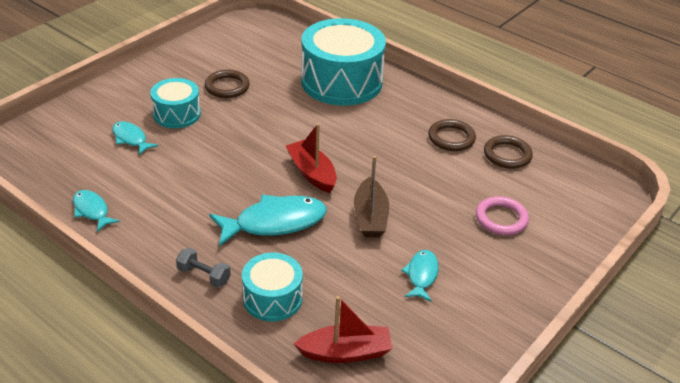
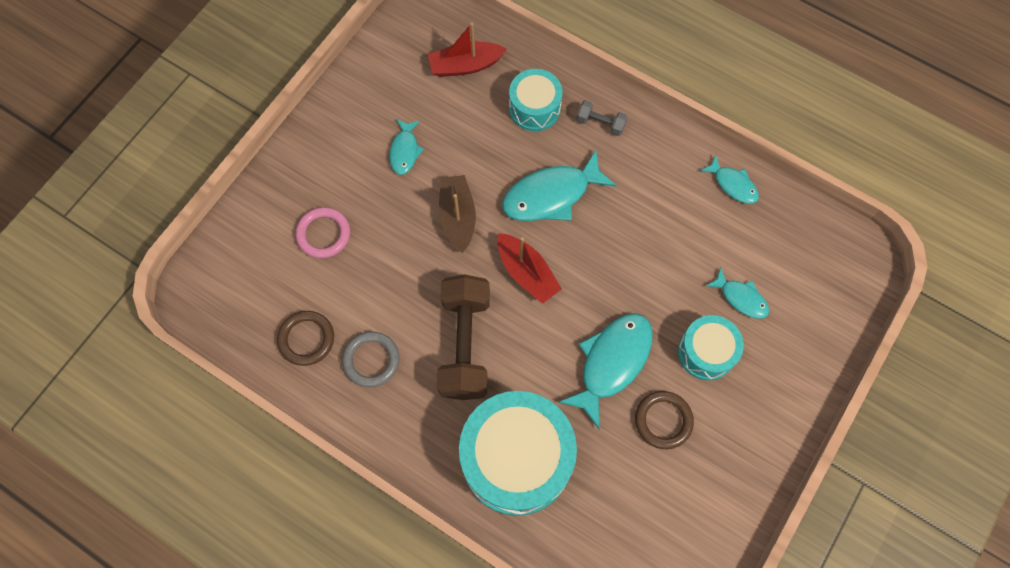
camera: 175 degrees right, 30 degrees up
(255, 117) = (612, 363): none -> turquoise fish
(373, 138) = (465, 344): none -> brown dumbbell
(451, 138) = (371, 360): brown ring -> grey ring

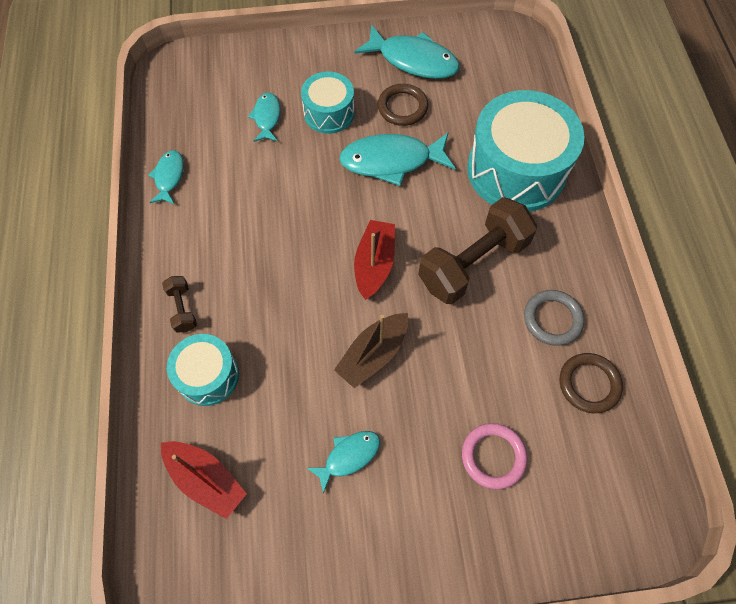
camera: 130 degrees left, 5 degrees down
(551, 195) = (287, 296): turquoise fish -> turquoise fish (413, 60)
(600, 123) = (182, 309): grey dumbbell -> brown dumbbell

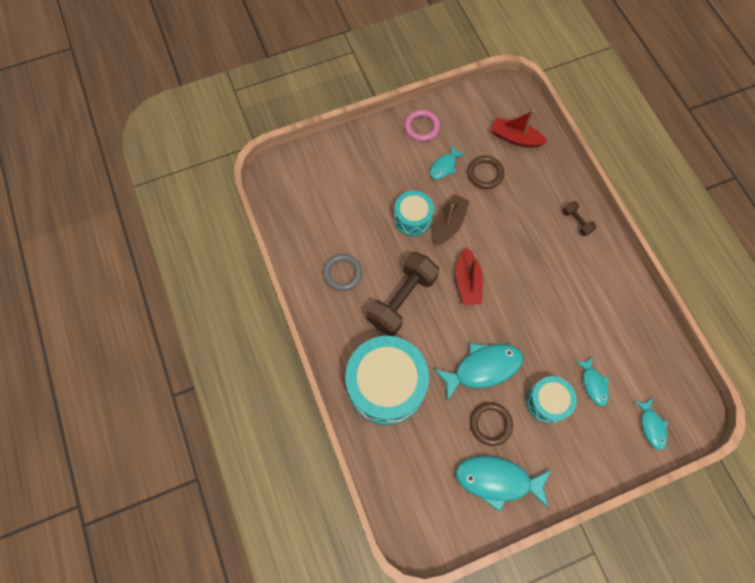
camera: 165 degrees right, 5 degrees up
(169, 177) = (638, 311): turquoise fish -> turquoise fish (651, 426)
(208, 375) = (541, 188): turquoise drum -> turquoise drum (412, 218)
(493, 456) = (365, 185): pink ring -> pink ring (421, 127)
(589, 384) = (315, 238): brown ring -> brown ring (485, 174)

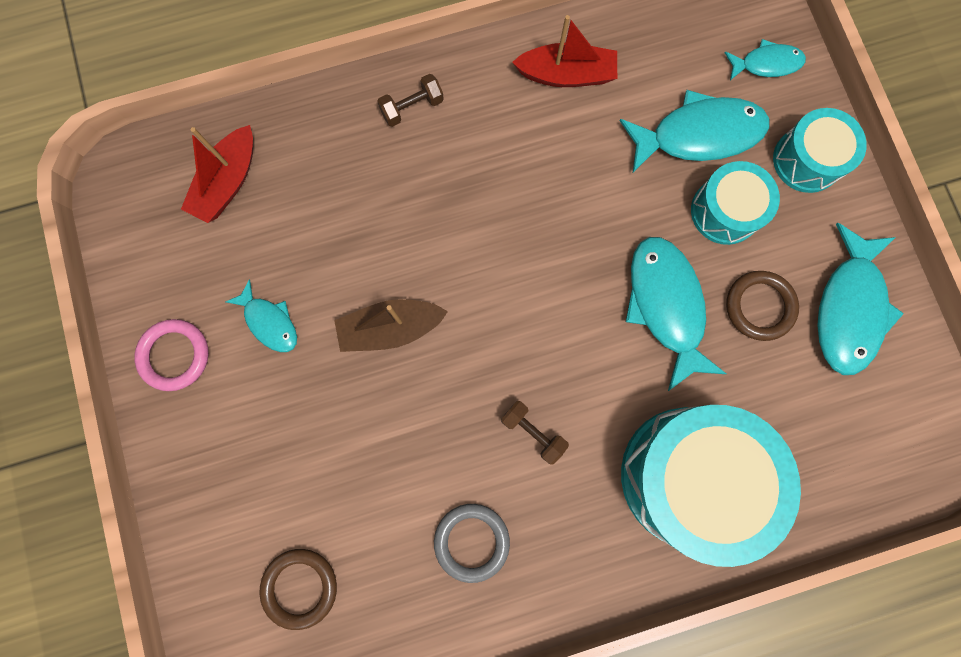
camera: 85 degrees left, 10 degrees up
(402, 299) = (533, 432): brown dumbbell -> brown dumbbell, size x0.45
(412, 218) = (372, 395): turquoise drum -> turquoise drum (807, 160)
(449, 223) = (390, 328): brown boat -> brown boat turned 45 degrees counterclockwise
(468, 282) = (508, 309): red boat -> red boat (566, 75)
(485, 174) = (295, 249): brown ring -> brown ring (300, 587)
(593, 384) = (698, 135): turquoise fish -> turquoise fish, size x1.81

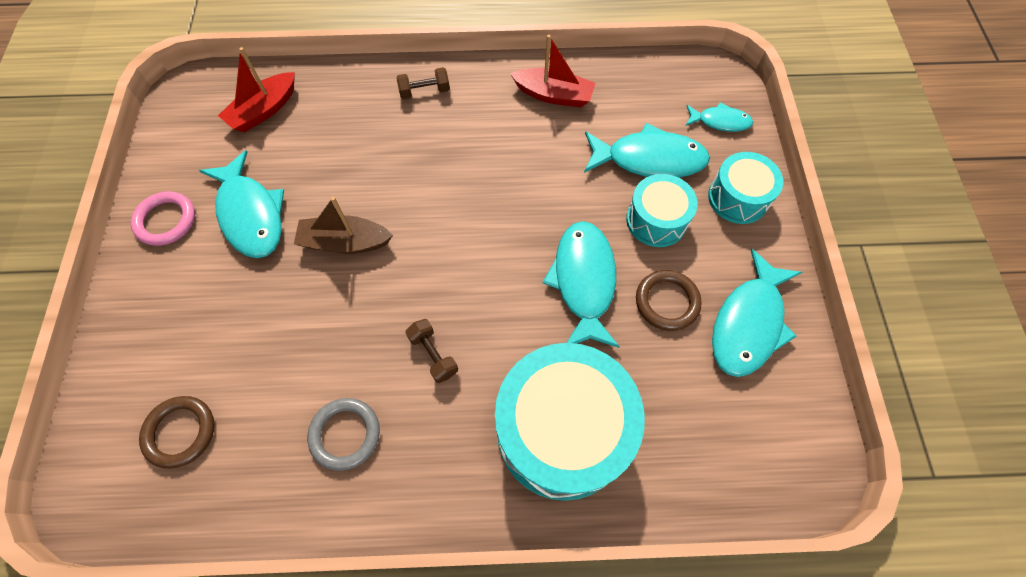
camera: 15 degrees right, 15 degrees down
(269, 322) = (250, 214): turquoise fish -> turquoise fish, size x1.81

